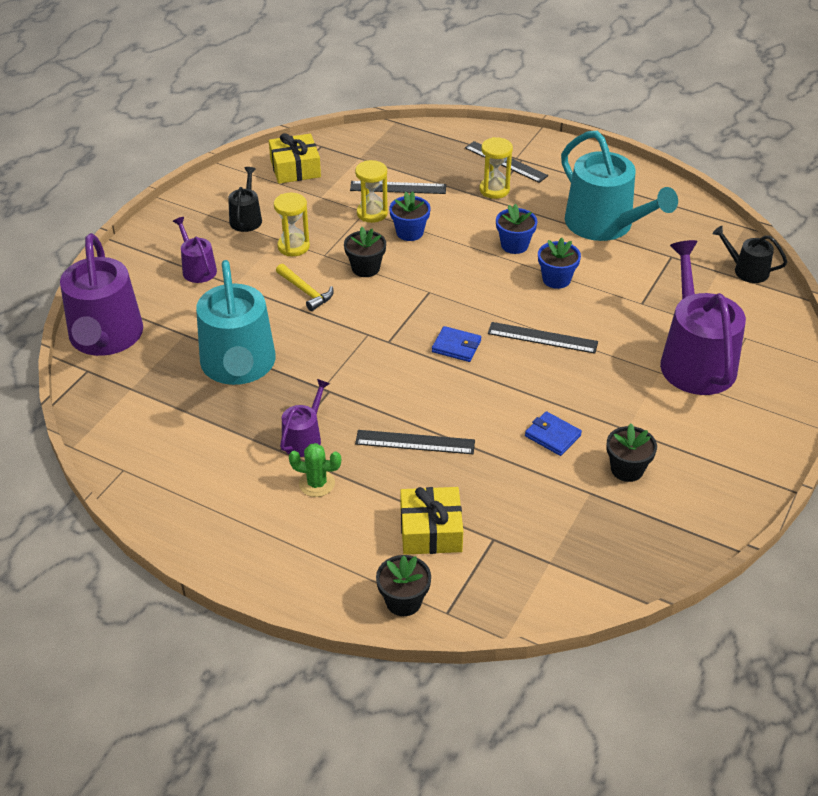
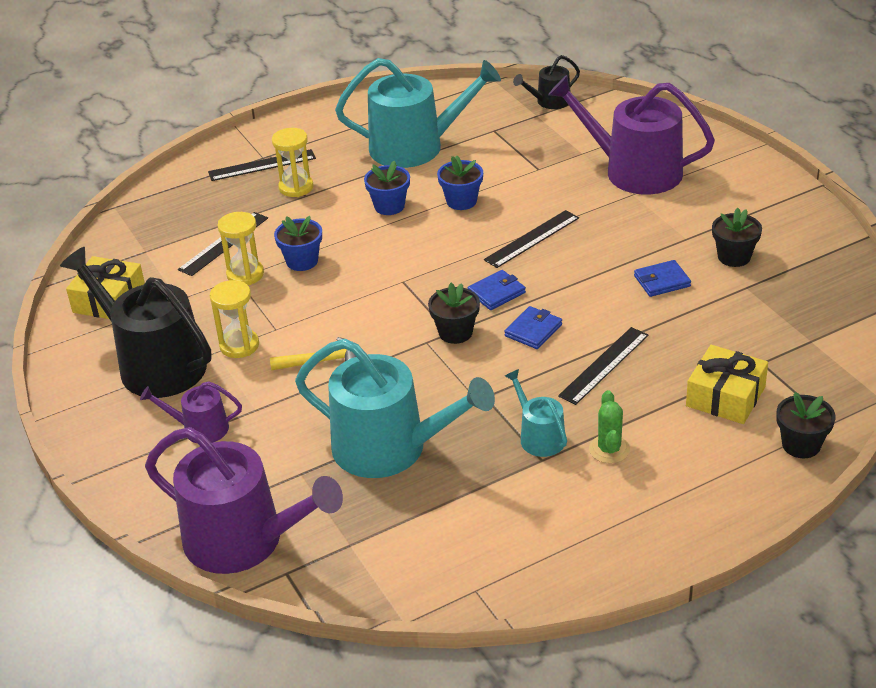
camera: 55 degrees left, 5 degrees down
(246, 218) = (154, 363): black watering can -> black watering can, size x2.06
(304, 438) = (539, 436): purple watering can -> turquoise watering can
(316, 483) = (609, 449): green cactus -> green cactus turned 45 degrees counterclockwise
(365, 268) = (326, 308): black flower pot -> black flower pot (455, 332)
(426, 385) = (533, 330): none -> blue wallet

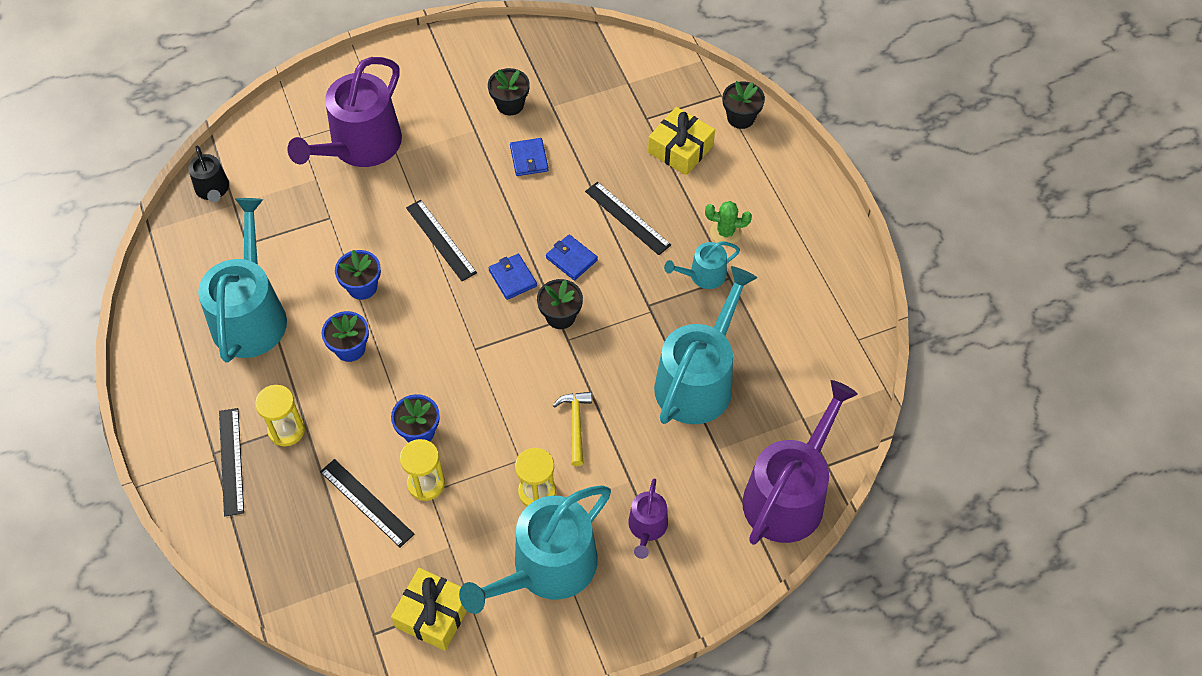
camera: 85 degrees left, 20 degrees up
(154, 363) = (546, 568): black watering can -> turquoise watering can

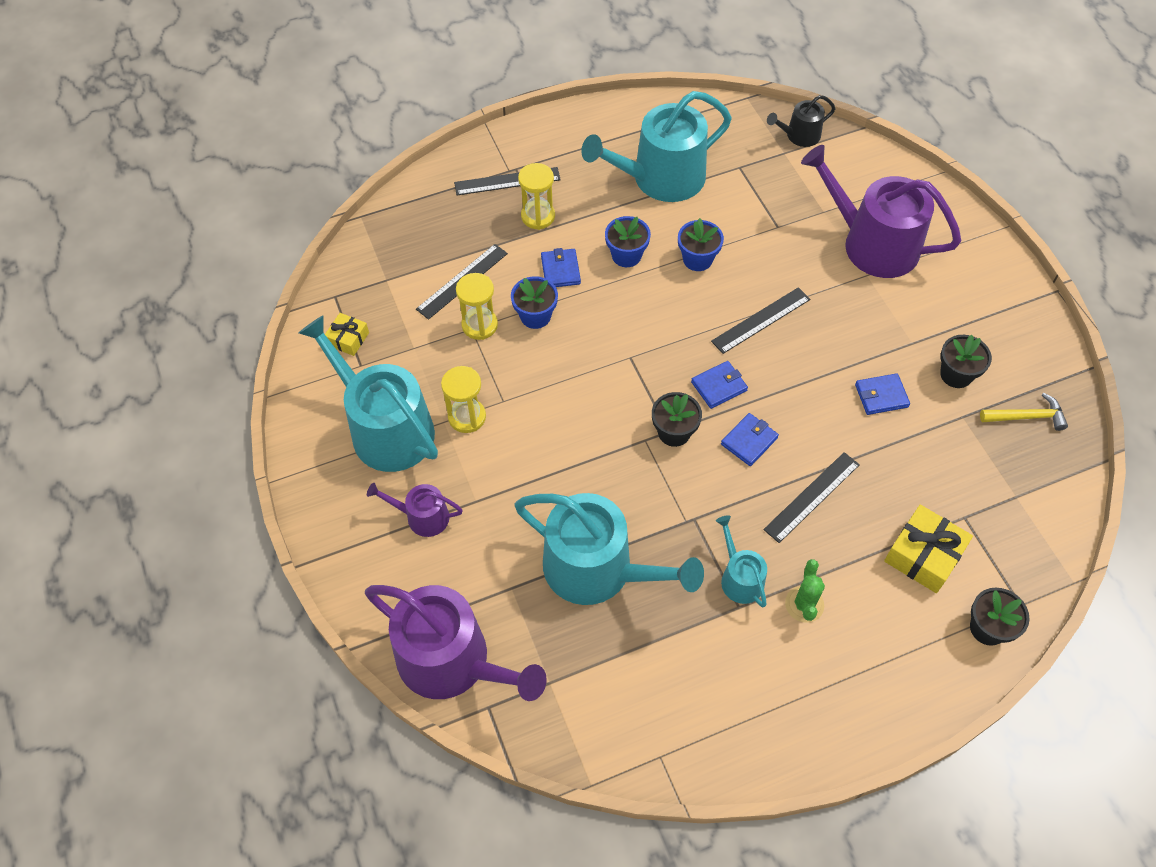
camera: 90 degrees right, 0 degrees up
(251, 314) = (660, 178): turquoise watering can -> turquoise watering can turned 150 degrees clockwise
(362, 408) = (560, 270): none -> blue wallet
(433, 614) = (348, 339): yellow gift -> yellow gift, size x0.59
(575, 424) = (542, 449): yellow hammer -> yellow hammer (1027, 417)

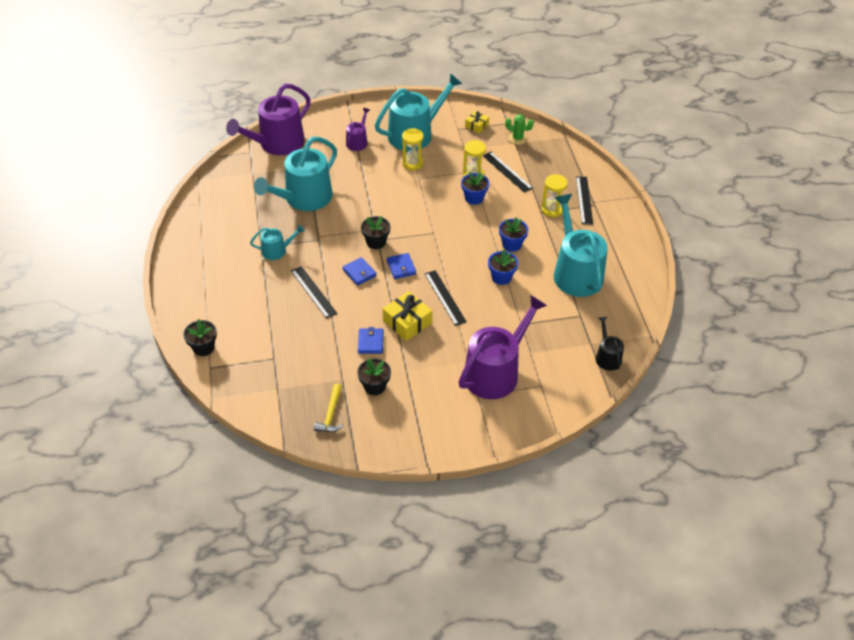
camera: 100 degrees right, 10 degrees down
(560, 270) = (506, 213): blue wallet -> none
(804, 604) = (251, 273): green cactus -> green cactus (517, 138)
(923, 555) = (258, 332): yellow gift -> yellow gift (407, 322)

